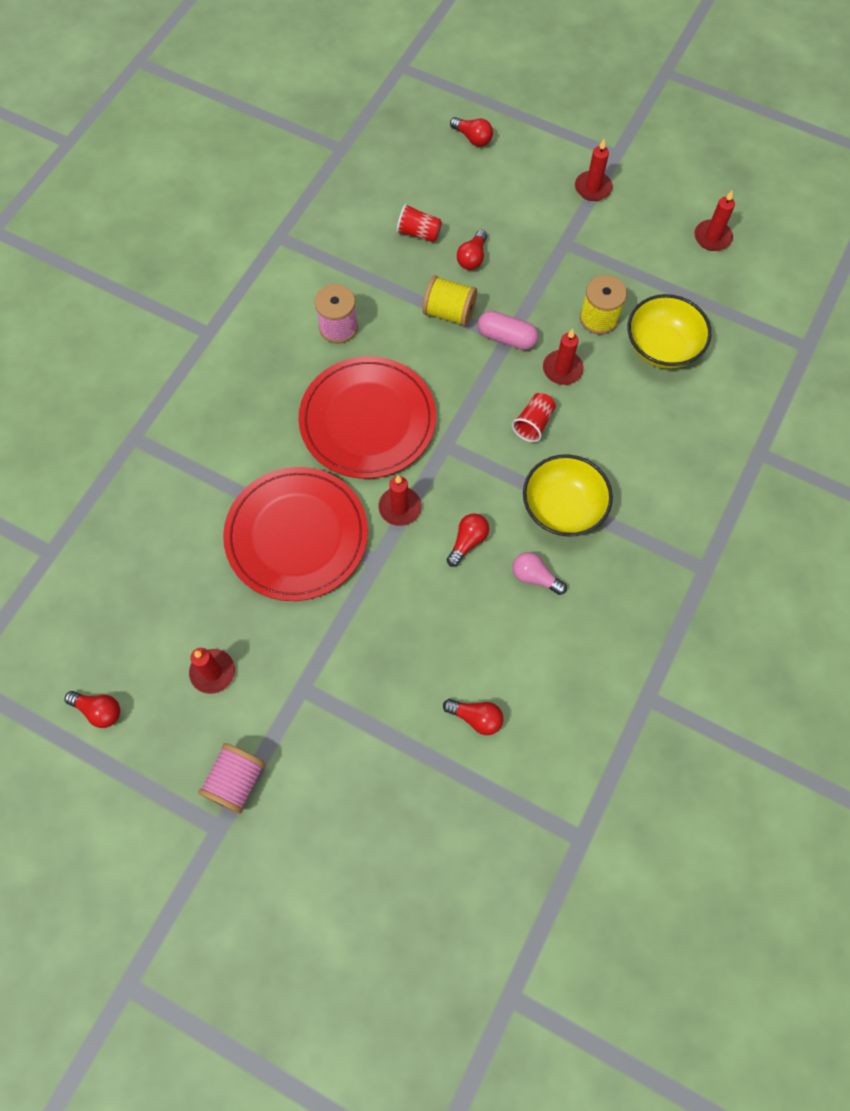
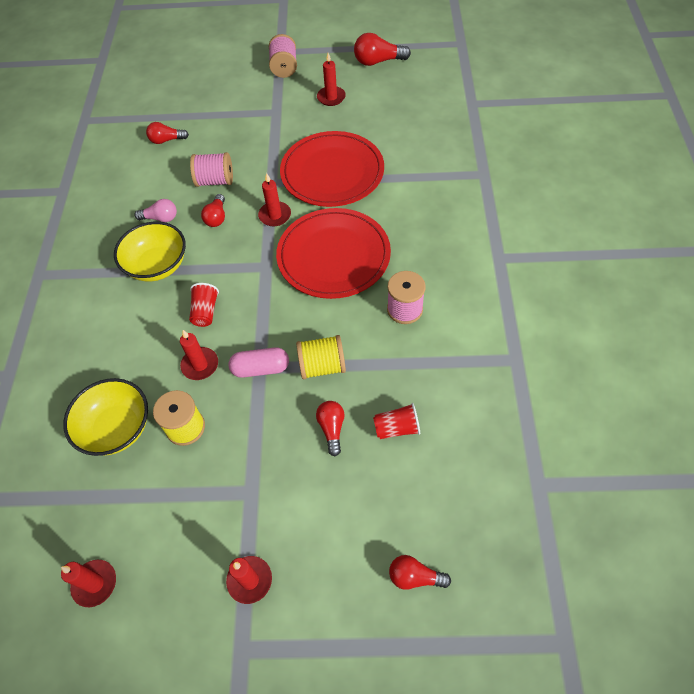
camera: 155 degrees right, 10 degrees down
(99, 710) = (378, 61): red light bulb -> red light bulb, size x1.53
(444, 602) = (215, 181): none -> pink spool

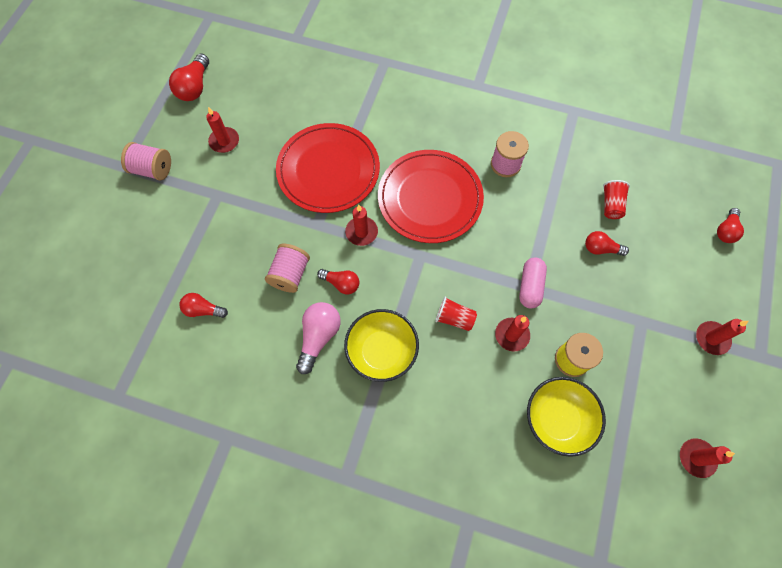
camera: 75 degrees left, 10 degrees up
(160, 218) = (319, 337): pink light bulb -> pink light bulb, size x1.53
(166, 140) = (203, 310): red light bulb -> red light bulb turned 90 degrees clockwise
(322, 366) = (541, 239): yellow spool -> none

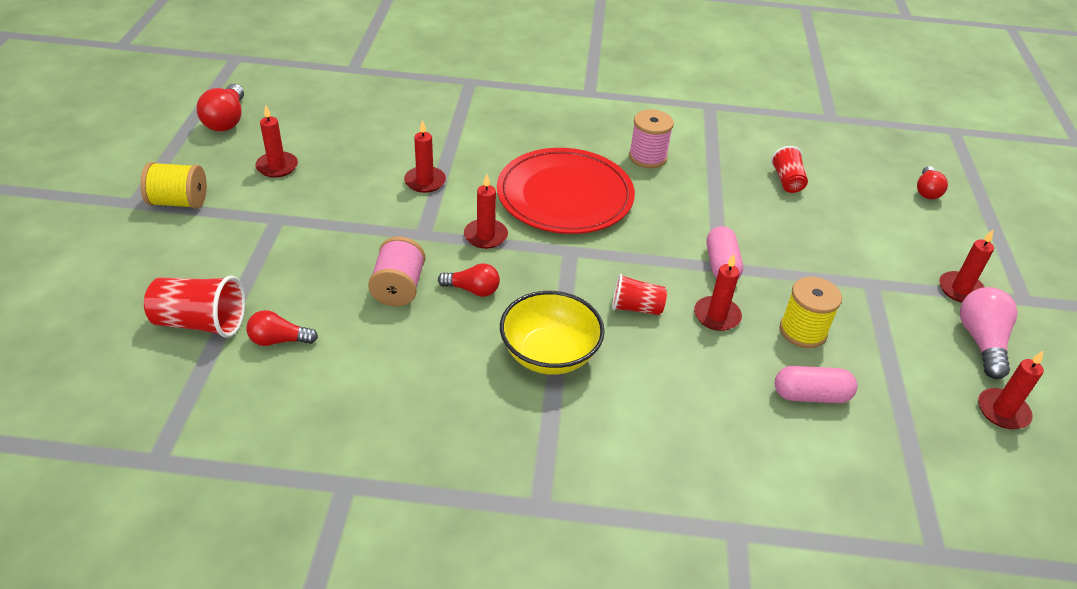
camera: 15 degrees left, 25 degrees down
(152, 169) = (179, 202): pink spool -> yellow spool
(155, 286) = (201, 323): none -> red cup
(319, 337) = (456, 350): pink light bulb -> pink light bulb (981, 342)
(328, 170) = (425, 181): red plate -> red candle
(557, 419) = (811, 395): yellow bowl -> pink capsule
(601, 249) = (792, 221): red light bulb -> none

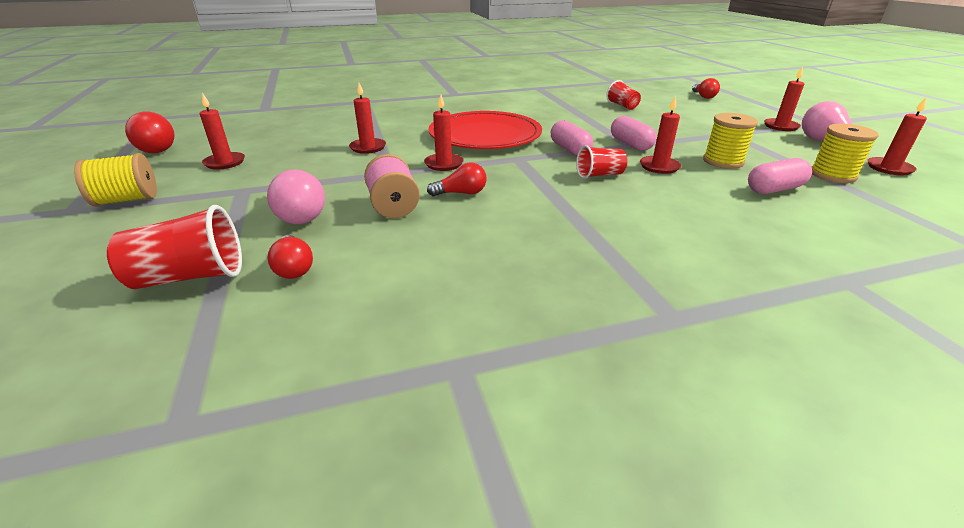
camera: 20 degrees left, 10 degrees down
(279, 340) = (294, 268): red light bulb -> red light bulb turned 90 degrees counterclockwise
(310, 271) = (297, 214): none -> pink light bulb
(549, 354) = (564, 214): yellow bowl -> none
(640, 253) = (569, 149): none -> pink capsule
(647, 157) = (523, 111): pink spool -> none
(911, 397) = (832, 175): none -> yellow spool

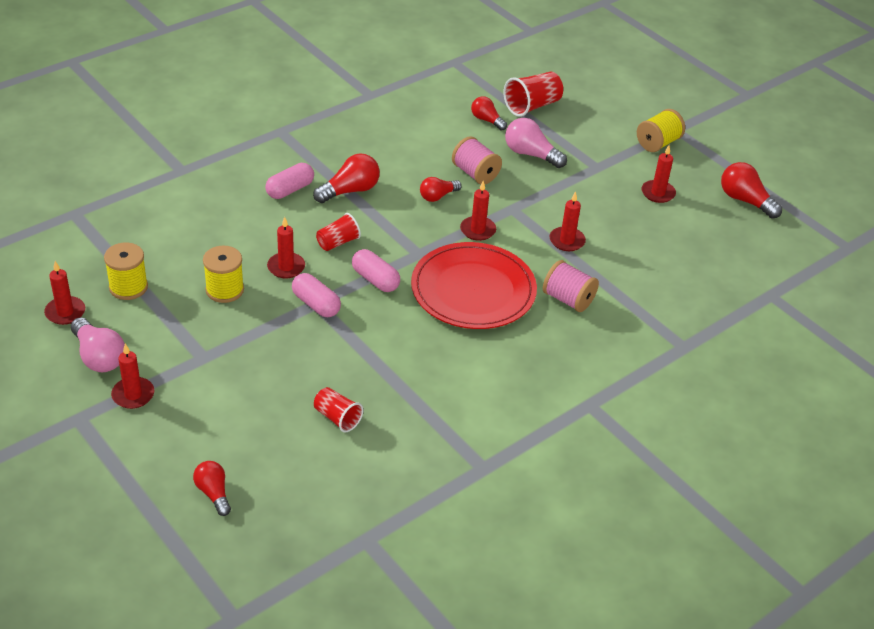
camera: 155 degrees right, 10 degrees up
(413, 123) = (568, 299): none -> pink spool
(569, 214) = (350, 191): none -> red light bulb
(774, 189) = (191, 253): pink capsule -> pink capsule (290, 190)

